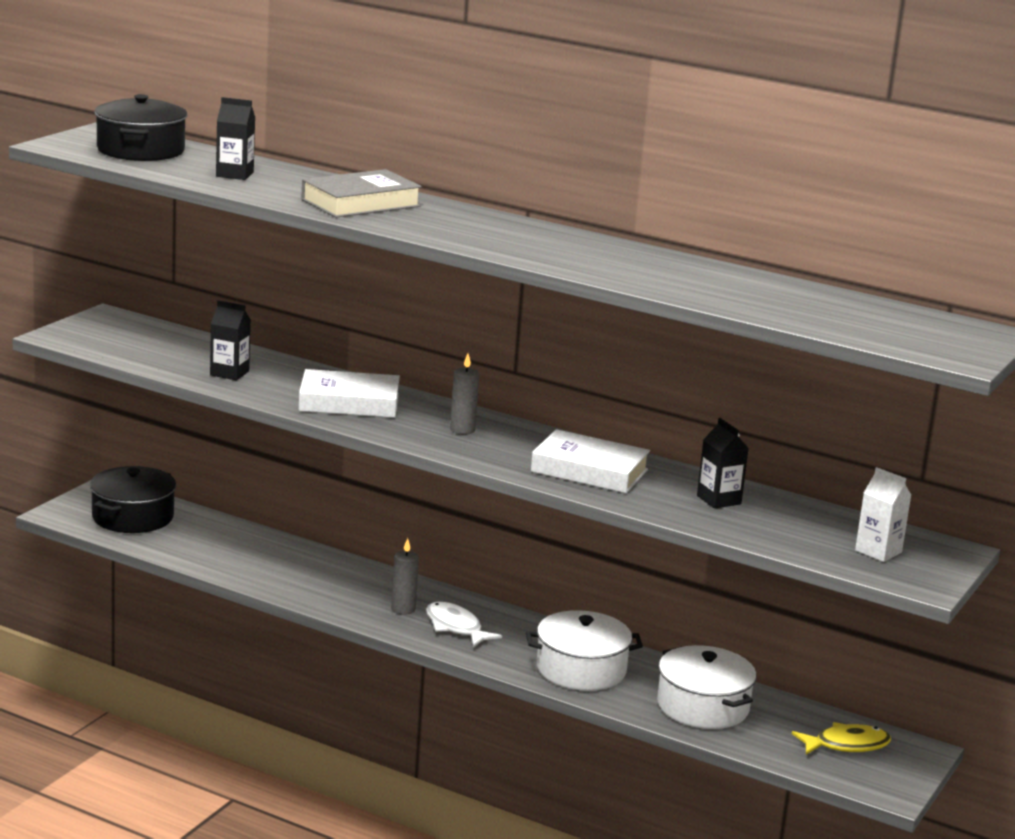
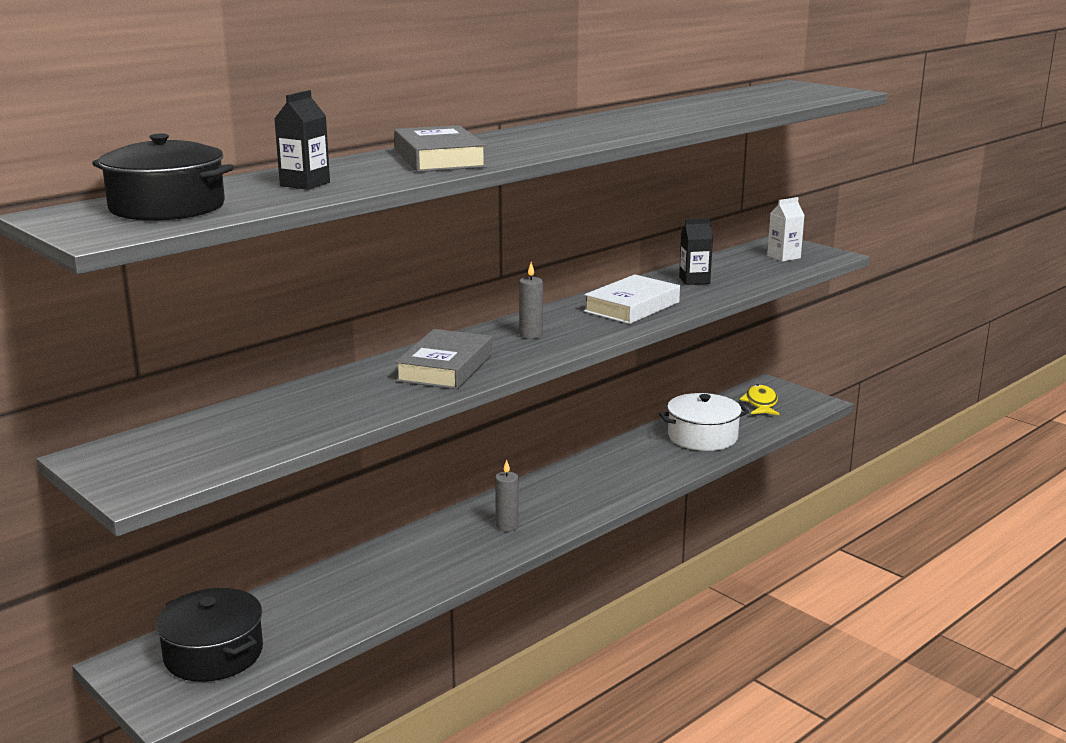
camera: 70 degrees left, 0 degrees up
(229, 373) = (333, 409): black carton -> none
(349, 402) = (445, 367): white book -> grey book
(455, 627) = (550, 508): white fish -> none
(581, 669) = (637, 469): white pot -> none

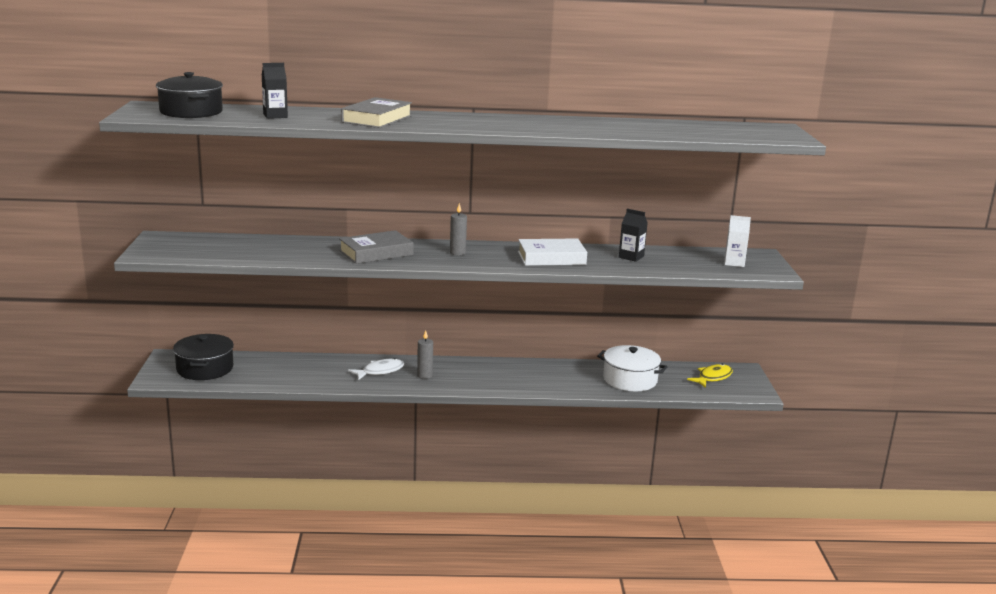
camera: 40 degrees right, 0 degrees up
(448, 545) = (380, 371): none -> white fish

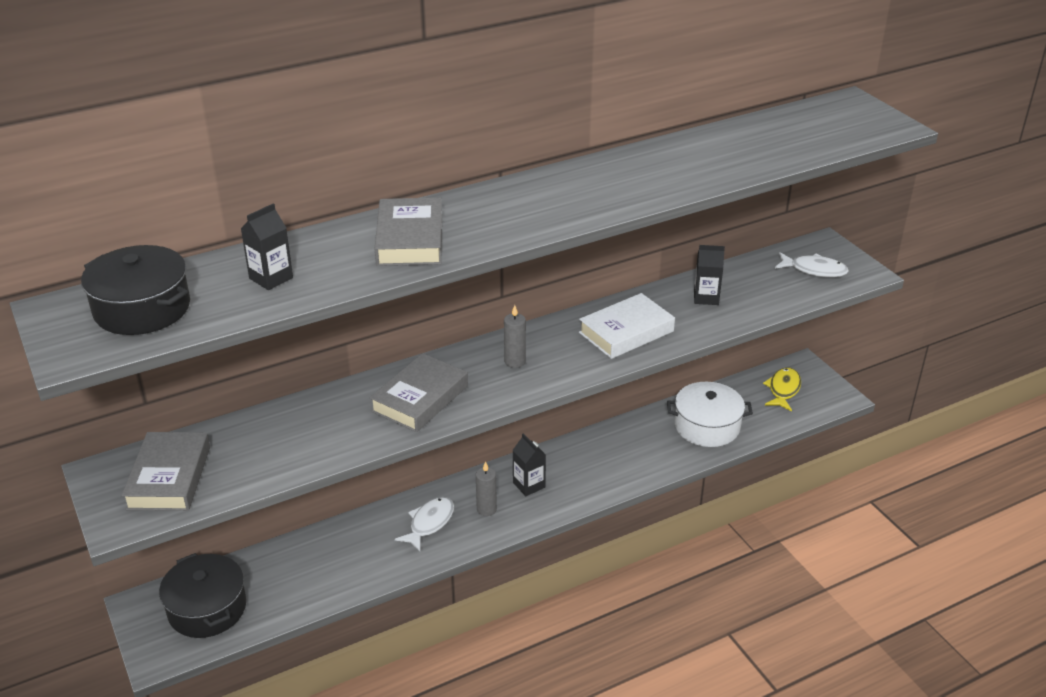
camera: 25 degrees left, 15 degrees up
(191, 247) = (169, 477): none -> grey book
(466, 373) = (529, 485): none -> black carton
(734, 263) = (814, 270): white carton -> white fish

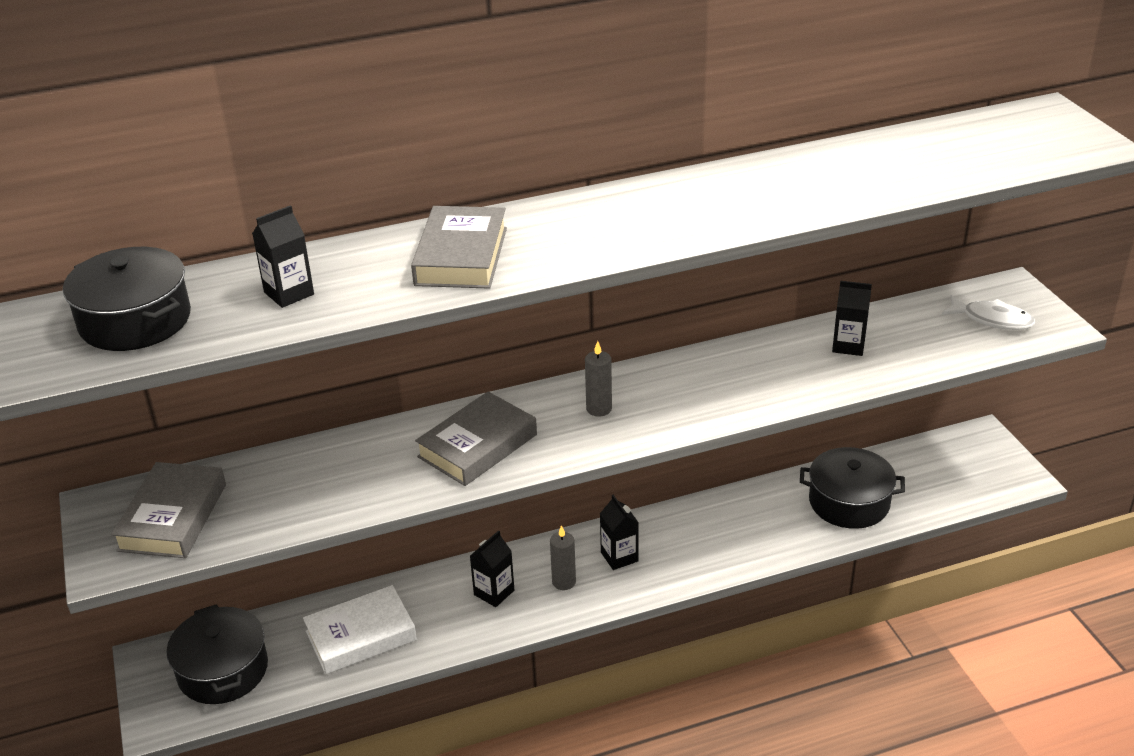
camera: 10 degrees right, 0 degrees up
(429, 523) = (494, 592): white fish -> black carton
(626, 332) = (741, 382): white book -> white book (361, 635)
(707, 426) = (849, 502): white pot -> black pot
(783, 389) = (952, 464): yellow fish -> none

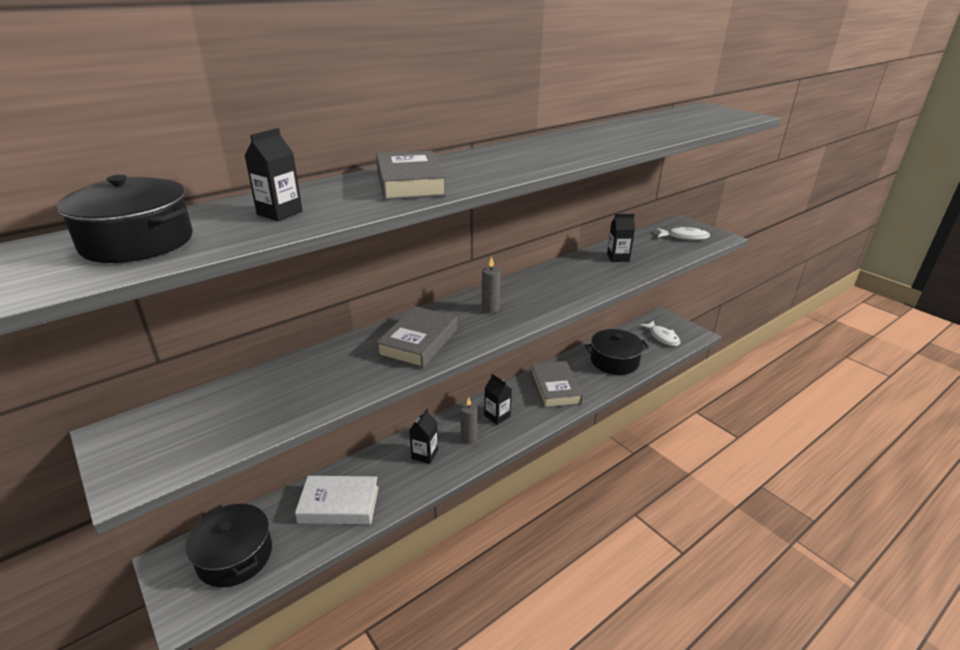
camera: 20 degrees left, 5 degrees down
(173, 517) = (185, 431): grey book -> grey book (555, 388)
(361, 635) = (339, 504): white book -> white book turned 45 degrees clockwise
(958, 474) = (662, 337): none -> white fish

